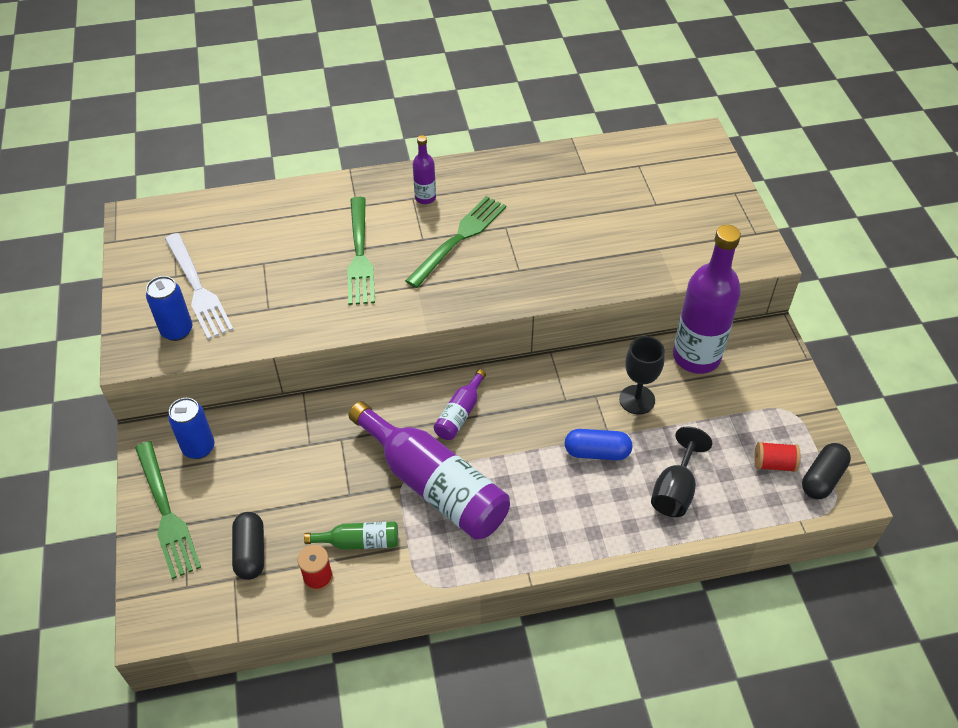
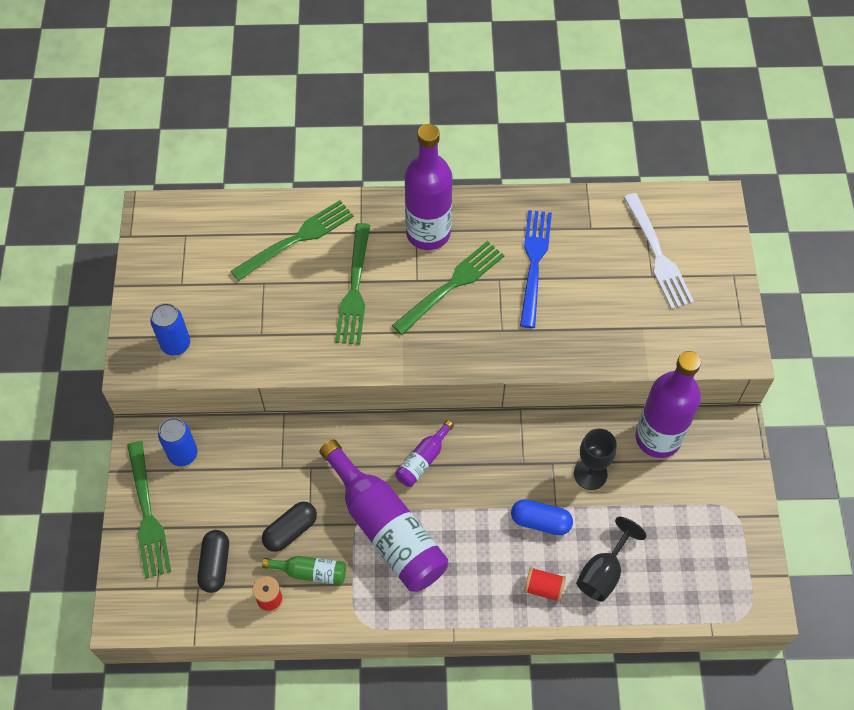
camera: 10 degrees right, 10 degrees up
(198, 289) = (200, 302): white fork -> white fork (657, 255)
(291, 221) = (296, 239): none -> green fork
(425, 198) = (428, 233): purple bottle -> purple bottle, size x2.16
(537, 209) = (534, 263): none -> blue fork
(774, 464) = (702, 562): red spool -> red spool (543, 588)
(822, 478) = (743, 585): black capsule -> black capsule (290, 531)

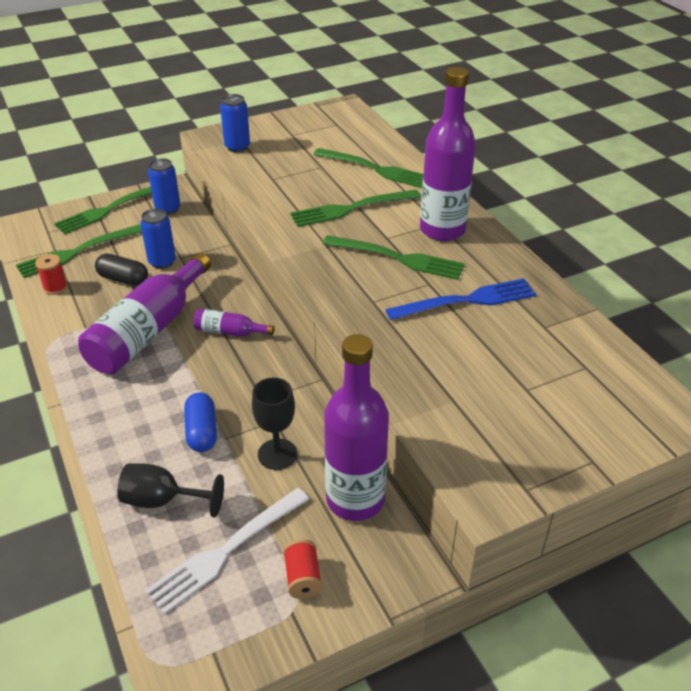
camera: 65 degrees right, 20 degrees down
(215, 565) = (77, 252): black capsule -> green fork
(280, 487) = (162, 262): none -> blue can
(311, 572) = (88, 301): green bottle -> none
(543, 588) = (126, 456): red spool -> red spool (303, 578)
(657, 255) = (559, 387): white fork -> white fork (226, 551)

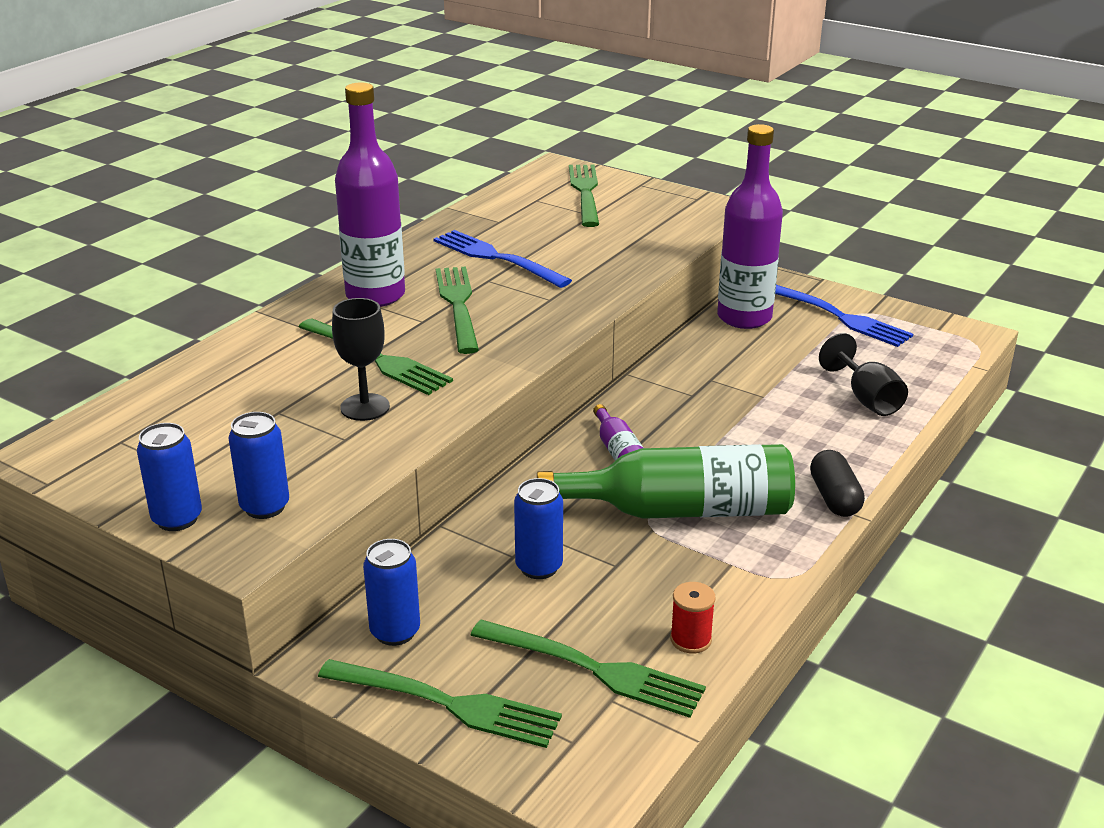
camera: 120 degrees left, 10 degrees down
(123, 279) = (609, 583): black capsule -> black capsule (834, 498)
(148, 331) = (681, 510): purple bottle -> green bottle
(202, 431) = (772, 411): blue capsule -> none
(226, 551) = (864, 353): white fork -> none
(253, 127) = (177, 519): none -> blue can
(277, 454) = (746, 364): black goblet -> black goblet (365, 407)
(303, 578) = (839, 316): red spool -> blue fork
(375, 169) = (255, 370): green fork -> green fork (585, 193)

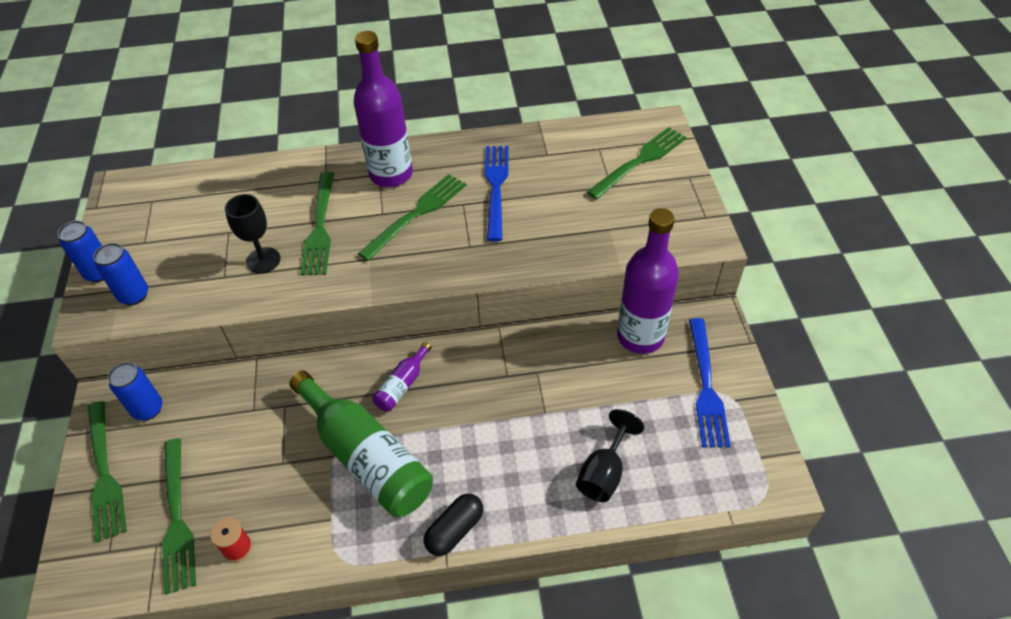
camera: 50 degrees right, 20 degrees up
(539, 567) = (252, 429): blue can -> none

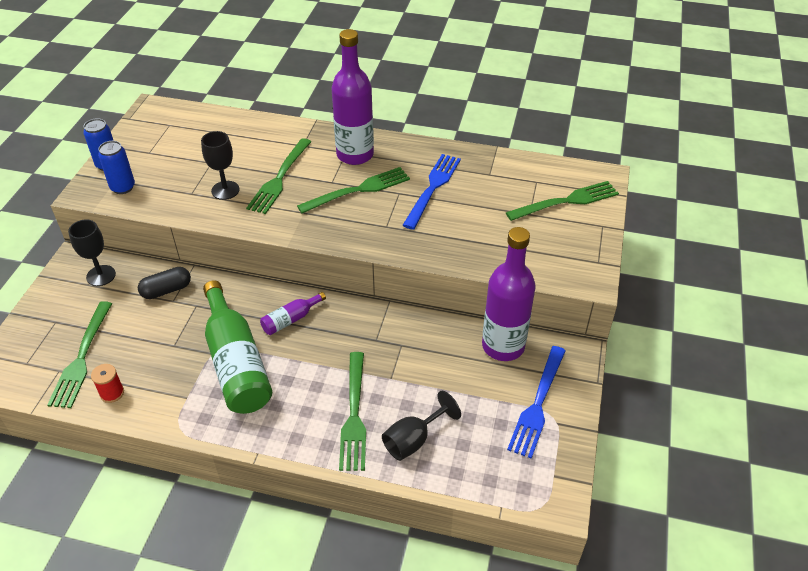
camera: 20 degrees right, 5 degrees down
(104, 473) = (50, 309): green fork -> green fork (354, 414)
(148, 409) = (101, 275): blue can -> black goblet
(455, 530) = (273, 439): black capsule -> black capsule (166, 290)

